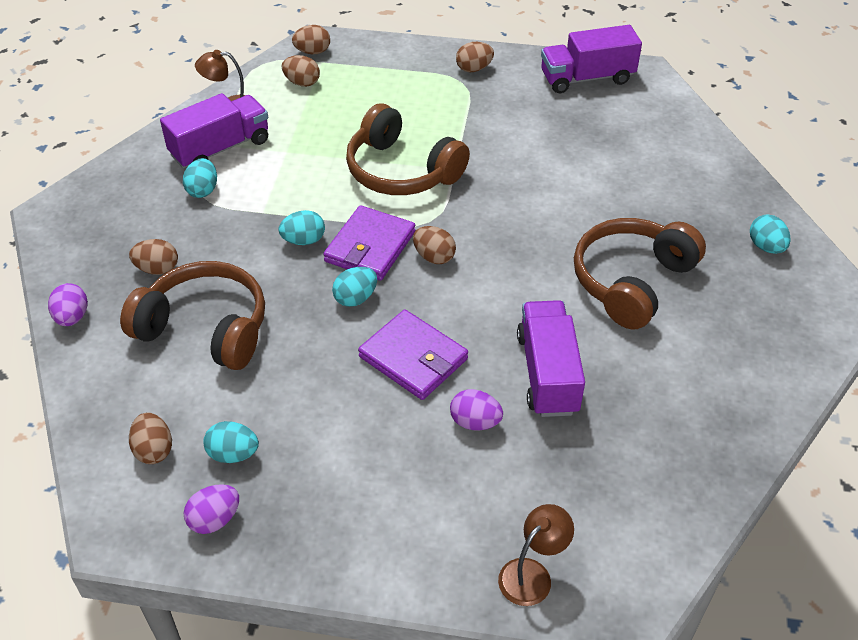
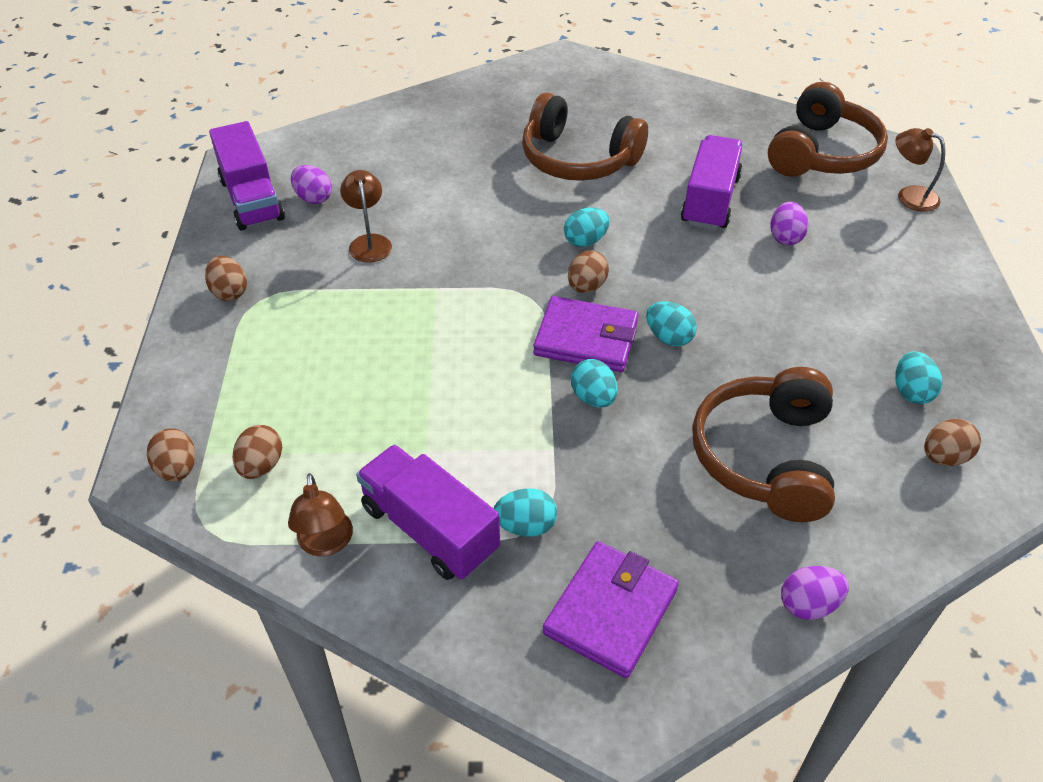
camera: 100 degrees left, 0 degrees up
(157, 269) = (690, 534): brown egg -> none
(214, 519) = (987, 388): purple egg -> purple egg (313, 198)
(401, 171) = (447, 331): brown headphones -> brown headphones (822, 153)
(413, 358) = (731, 284): purple wallet -> purple wallet (611, 611)
(520, 137) = (369, 242): none -> brown lamp
(547, 373) = (710, 201): purple truck -> purple truck turned 120 degrees clockwise
(766, 247) = (510, 91): turquoise egg -> turquoise egg (585, 241)

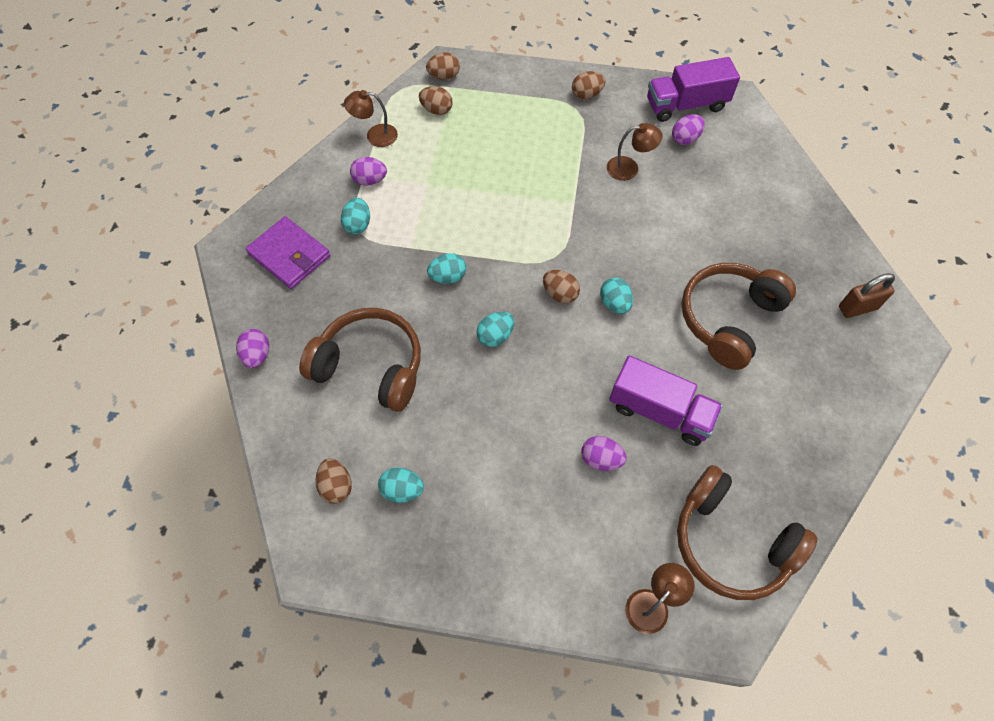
camera: 100 degrees right, 15 degrees up
(429, 529) = (370, 180): purple truck -> purple egg
(537, 83) = (857, 308): none -> brown padlock
(586, 338) = (505, 283): purple wallet -> none

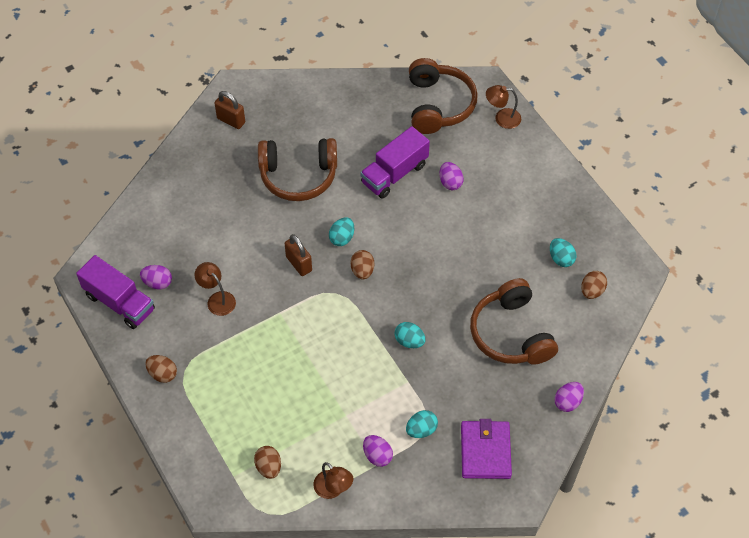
camera: 130 degrees left, 5 degrees down
(444, 76) = (227, 492): brown egg -> none
(495, 336) = (425, 284): turquoise egg -> none
(614, 249) = (299, 264): none -> brown padlock
(660, 411) = (394, 174): purple truck -> purple truck turned 120 degrees counterclockwise

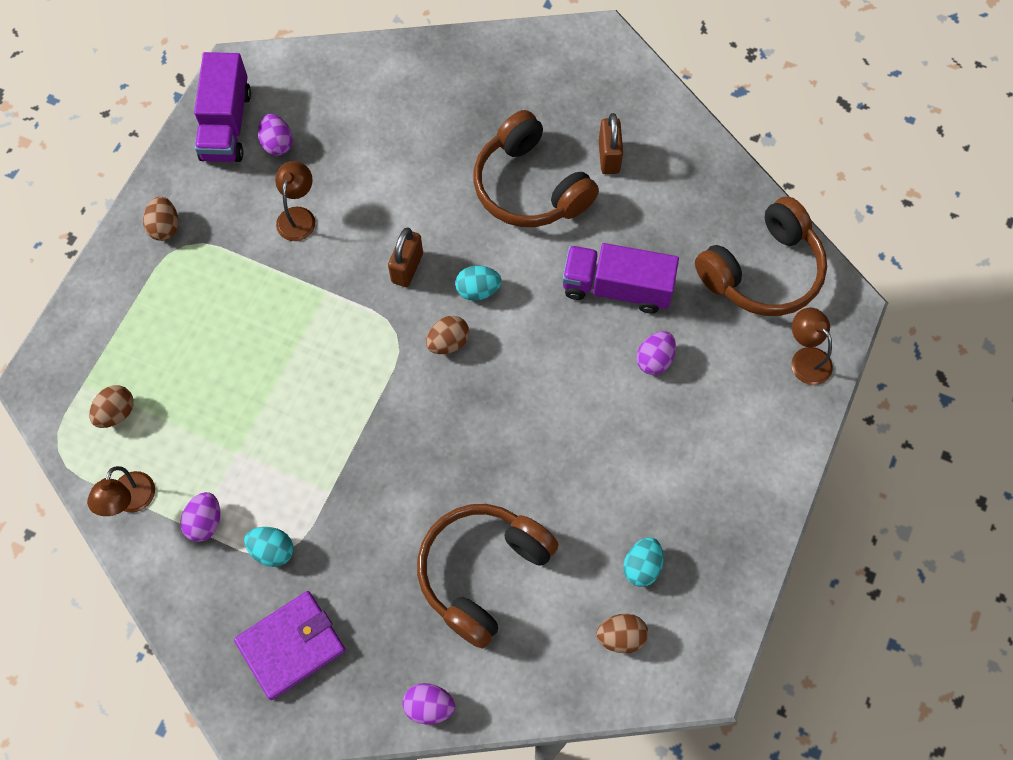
camera: 55 degrees right, 10 degrees up
(231, 120) = (551, 68): brown padlock -> brown padlock (609, 157)
(409, 341) = (386, 458): turquoise egg -> none

